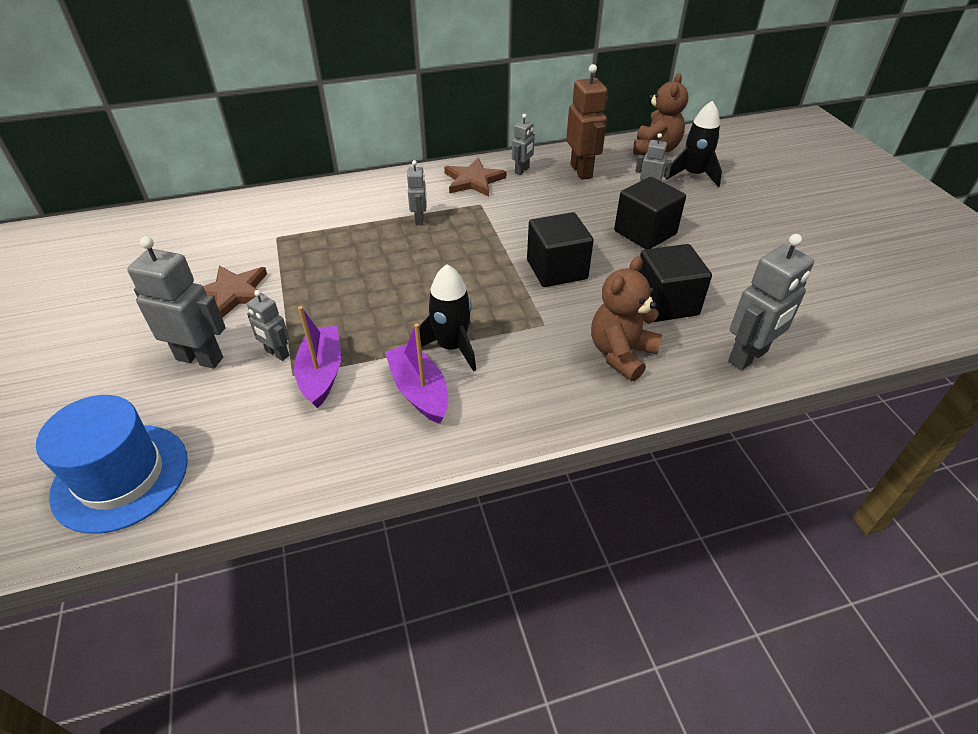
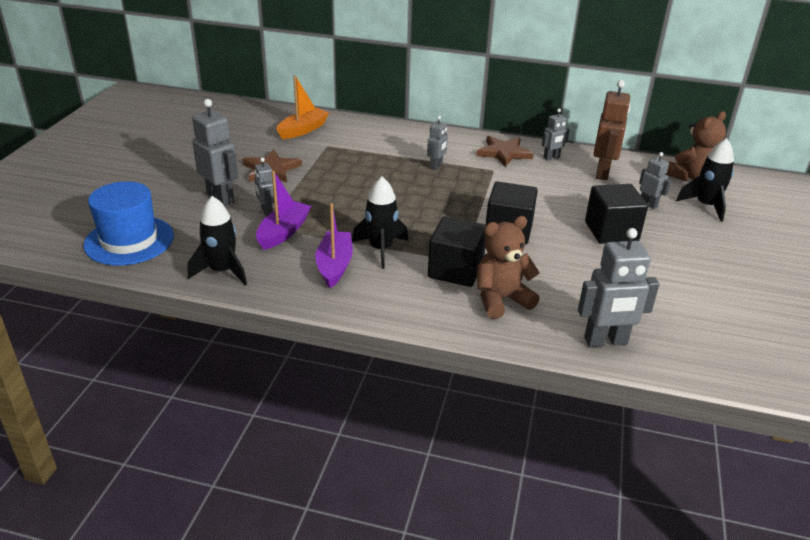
camera: 30 degrees right, 10 degrees down
(229, 226) = (303, 130): none -> orange boat
(291, 463) = (222, 271): none -> black rocket
(665, 303) = (574, 282): black cube -> black cube (455, 270)

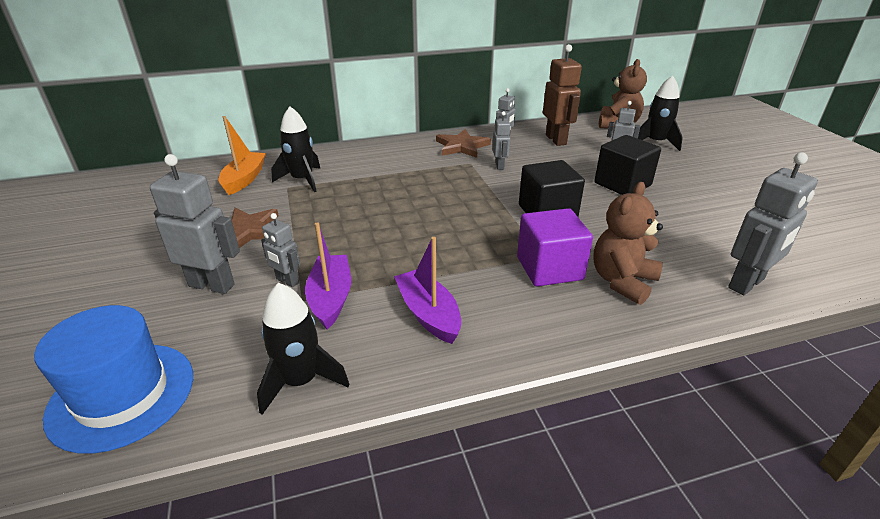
camera: 30 degrees left, 0 degrees up
(381, 249) = (456, 275): black rocket -> black rocket (302, 180)
(436, 166) = (417, 174): grey robot -> grey robot (499, 166)
(455, 270) = (549, 268): black cube -> purple cube

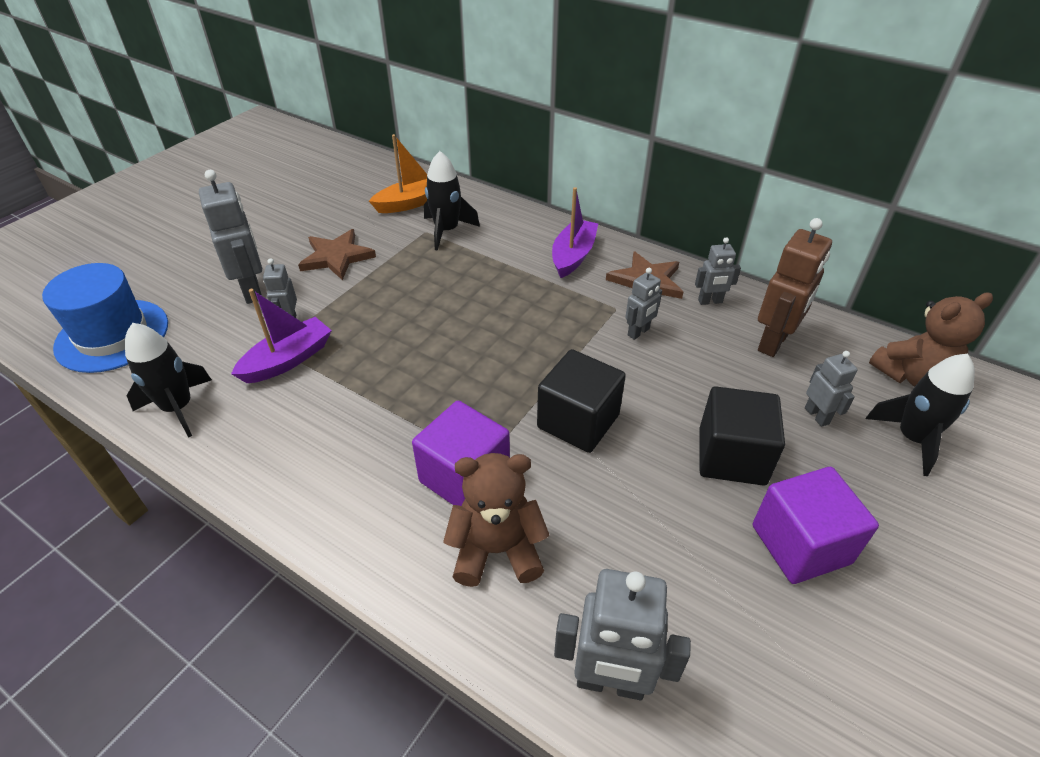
camera: 50 degrees right, 10 degrees up
(428, 314) = (314, 430): purple boat -> purple boat (573, 256)
(695, 194) = (800, 544): none -> purple cube

